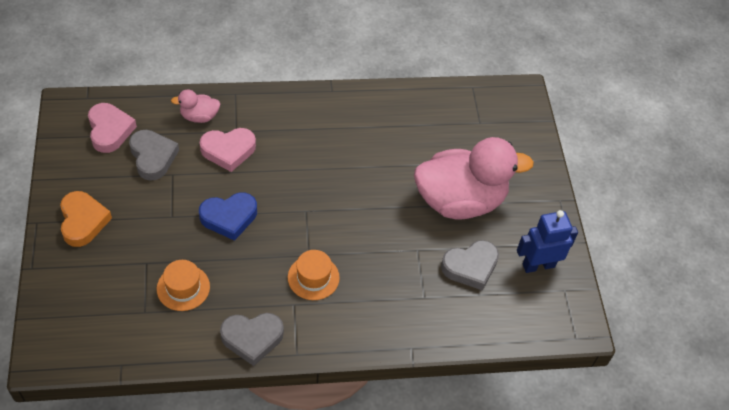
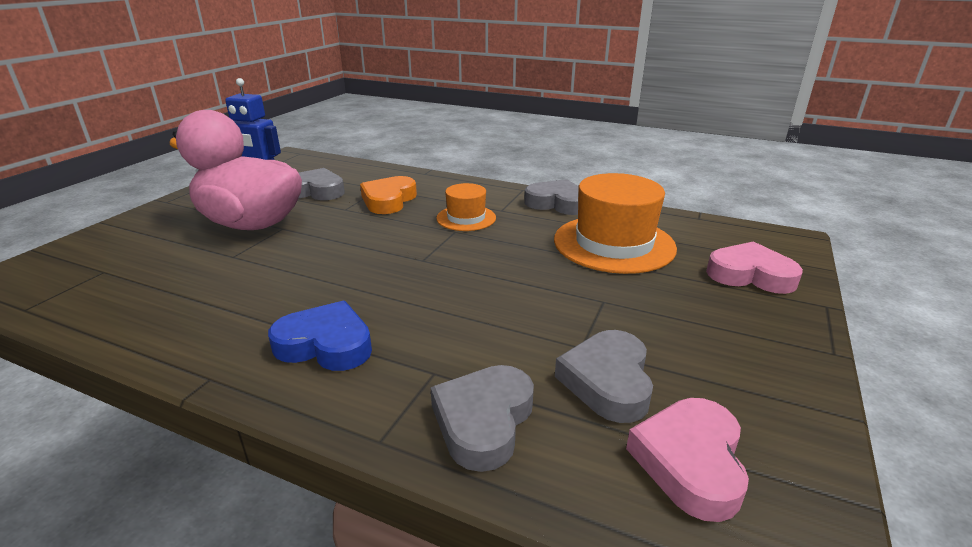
camera: 145 degrees left, 25 degrees down
(83, 221) = (748, 332): orange heart -> orange heart (388, 200)
(183, 288) = (614, 243): orange hat -> orange hat, size x1.84
(199, 116) = (483, 421): pink duck -> grey heart
(228, 151) = (469, 349): pink heart -> pink heart (750, 275)
(229, 217) = (523, 279): blue heart -> blue heart (325, 344)

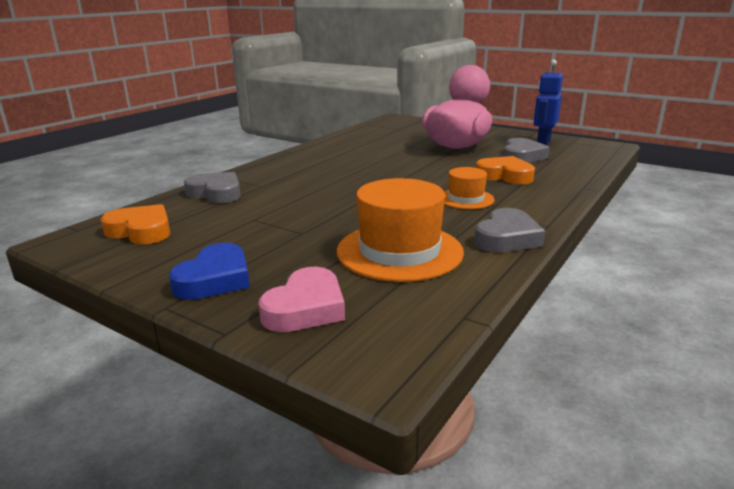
camera: 100 degrees right, 5 degrees down
(325, 344) = (303, 167): blue heart -> blue heart (215, 279)
(607, 381) = (216, 221): grey heart -> none
(690, 462) = (141, 231): pink heart -> orange heart

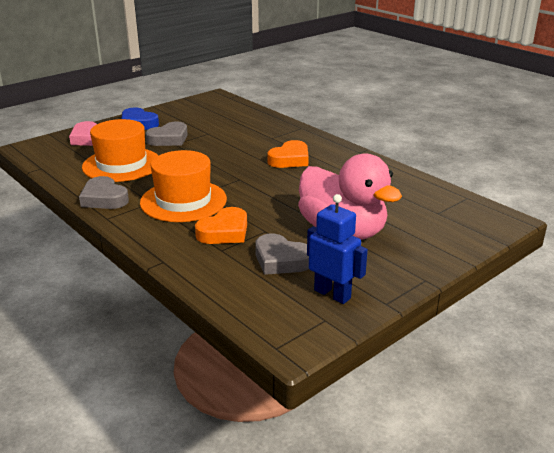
camera: 105 degrees right, 5 degrees up
(141, 231) = (215, 109): orange heart -> orange heart (290, 159)
(216, 193) = (265, 125): grey heart -> grey heart (169, 139)
(466, 199) = (183, 201): orange hat -> orange hat, size x1.84

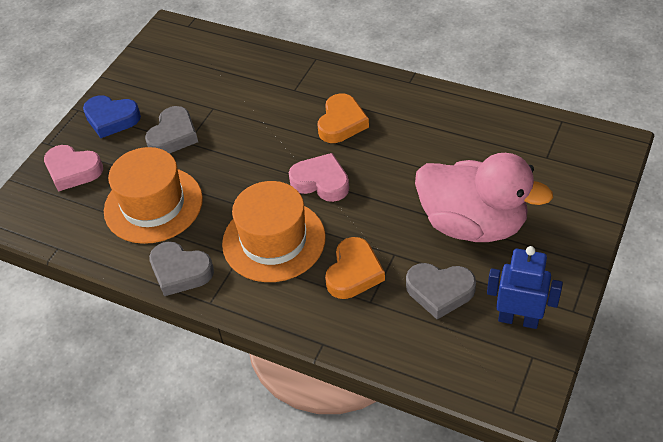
camera: 20 degrees left, 20 degrees up
(246, 182) = (321, 182): none -> pink heart

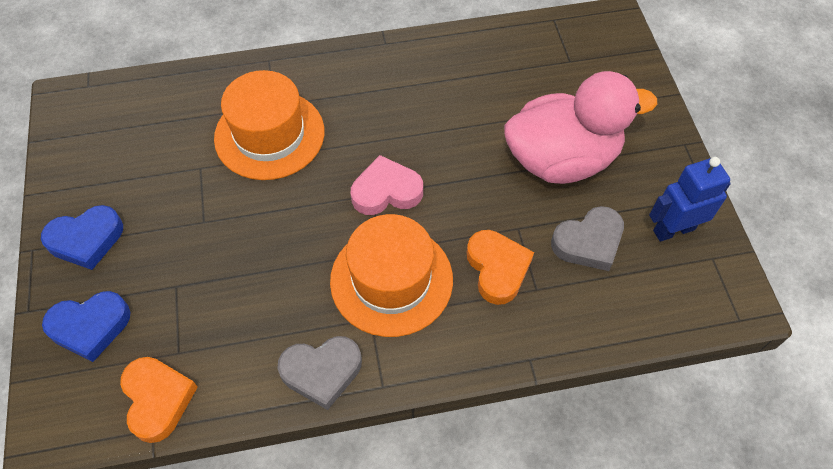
camera: 40 degrees left, 10 degrees up
(73, 170) = (90, 327): pink heart -> blue heart
(153, 205) = (226, 314): orange hat -> orange hat (269, 135)
(173, 135) = (180, 222): grey heart -> none
(341, 123) = (354, 118): orange heart -> orange heart (158, 399)

